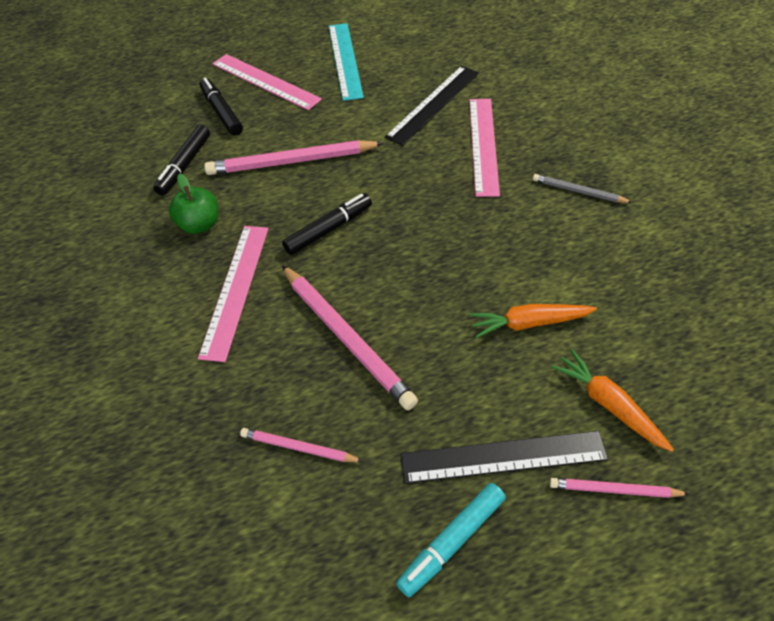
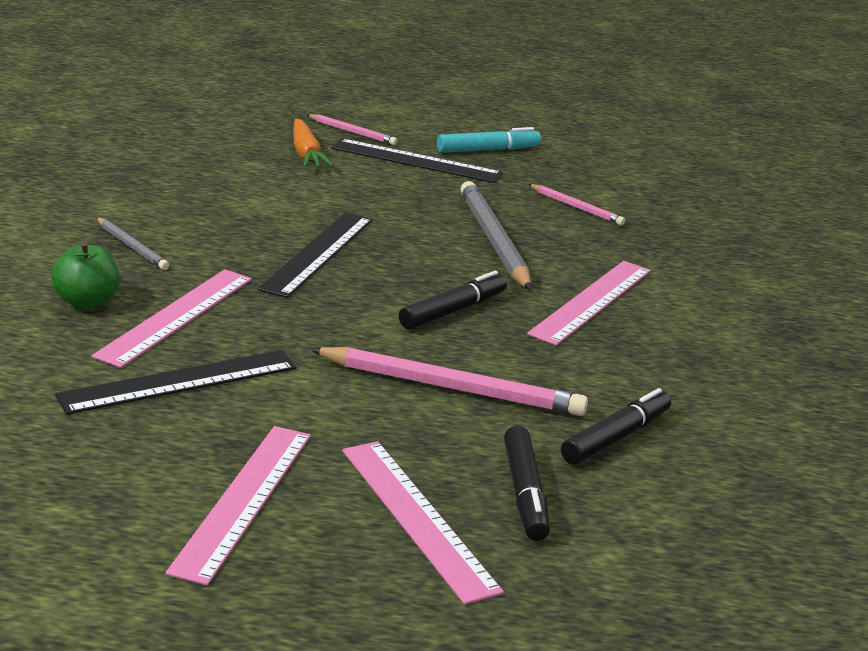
camera: 160 degrees left, 25 degrees down
(199, 224) = (615, 366): green apple -> green apple (87, 302)
(328, 229) = (453, 311): black marker -> black marker turned 150 degrees clockwise
(345, 60) = (243, 500): turquoise ruler -> pink ruler
(346, 338) = (494, 240): pink pencil -> grey pencil
(461, 247) = (318, 253): none -> black ruler
(528, 323) = (314, 198): orange carrot -> none

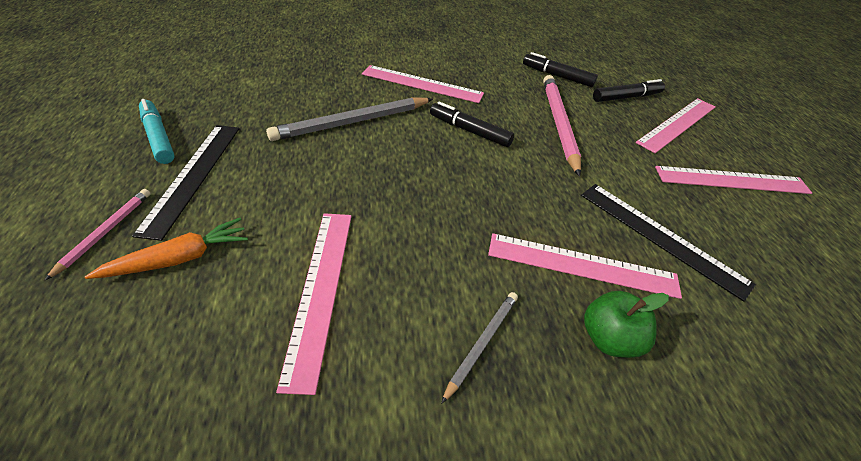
camera: 105 degrees left, 20 degrees up
(236, 196) = (320, 290): none -> pink ruler
(318, 253) = (422, 205): black ruler -> none
(576, 207) = (278, 91): pink pencil -> none

